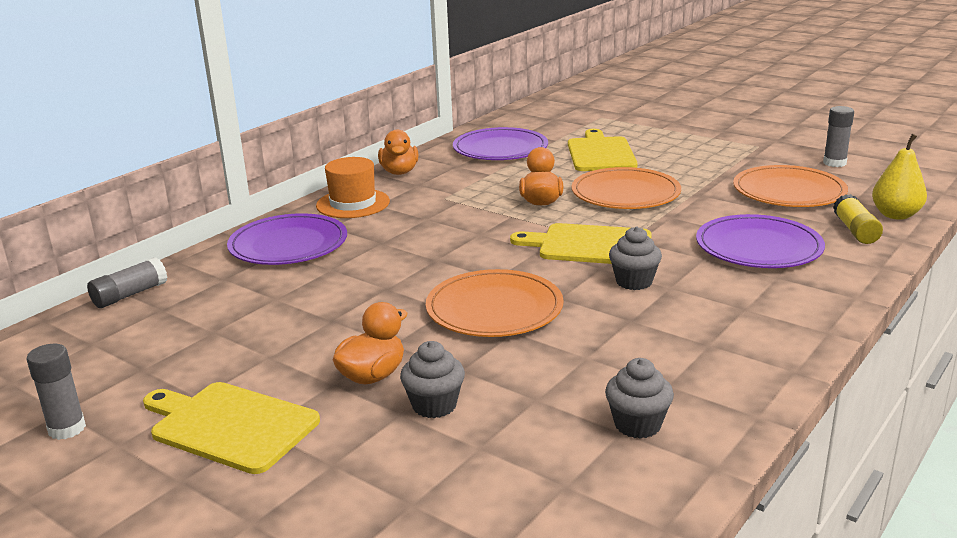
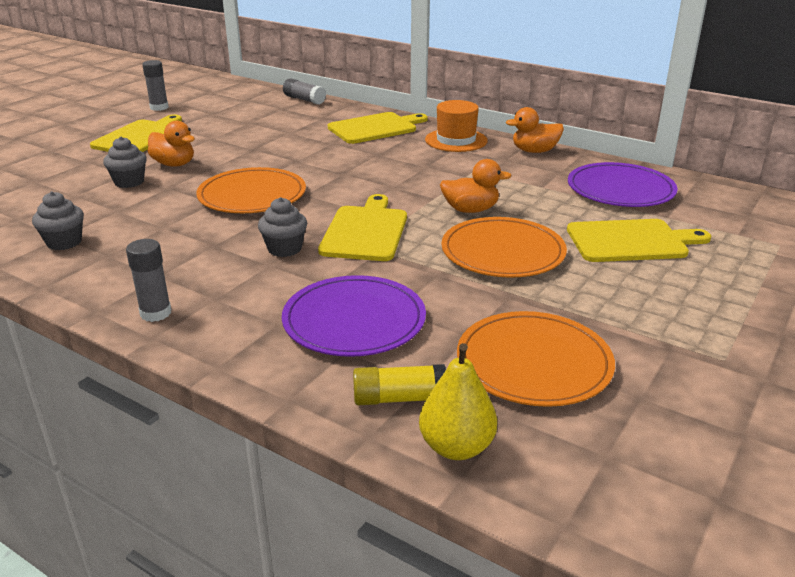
camera: 85 degrees right, 5 degrees up
(288, 244) = (375, 128): purple plate -> yellow cutting board
(834, 163) = (674, 424): grey glue stick -> grey glue stick (155, 313)

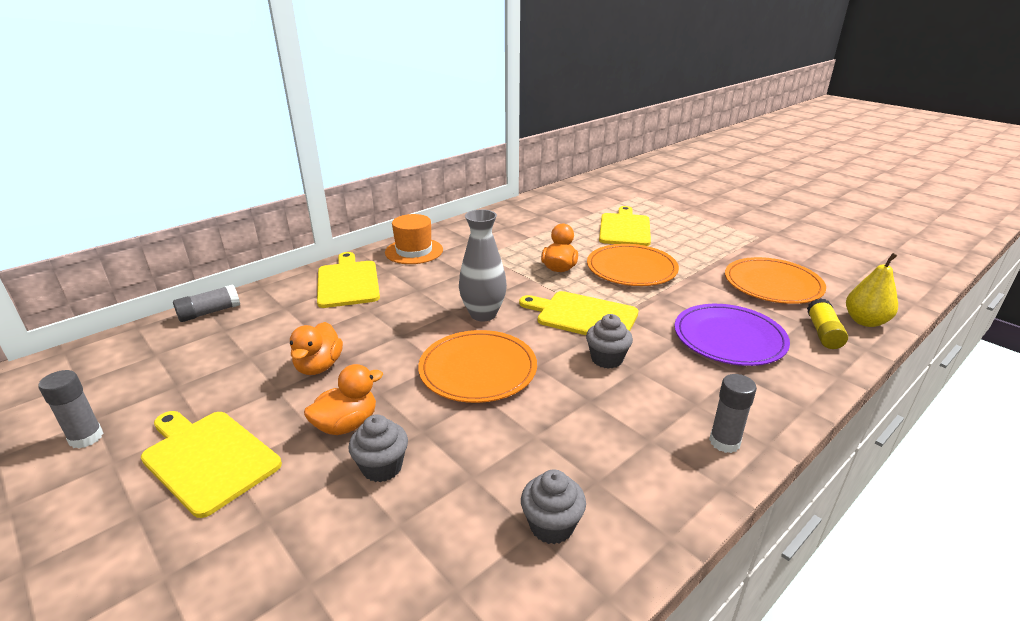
camera: 75 degrees left, 0 degrees up
(345, 185) = (483, 314): none -> grey vase
(534, 151) = (462, 227): orange duck -> orange duck (319, 366)
(620, 189) = (547, 215): purple plate -> none

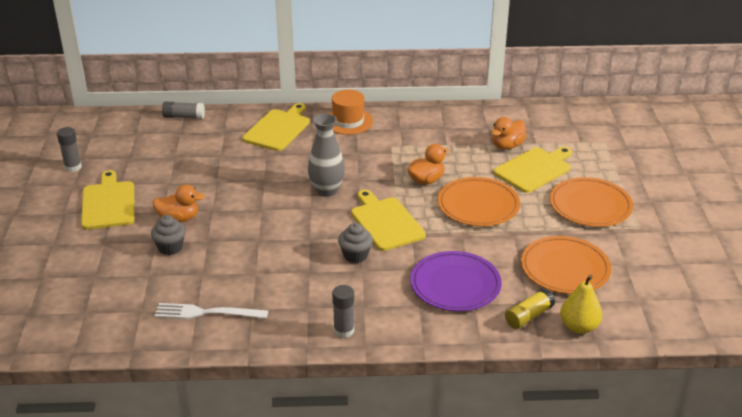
camera: 40 degrees right, 5 degrees up
(319, 366) = (201, 180): orange duck -> orange duck (507, 146)
(478, 369) = (276, 223): orange plate -> orange plate (590, 205)
(551, 525) = (207, 313): grey cupcake -> white fork

